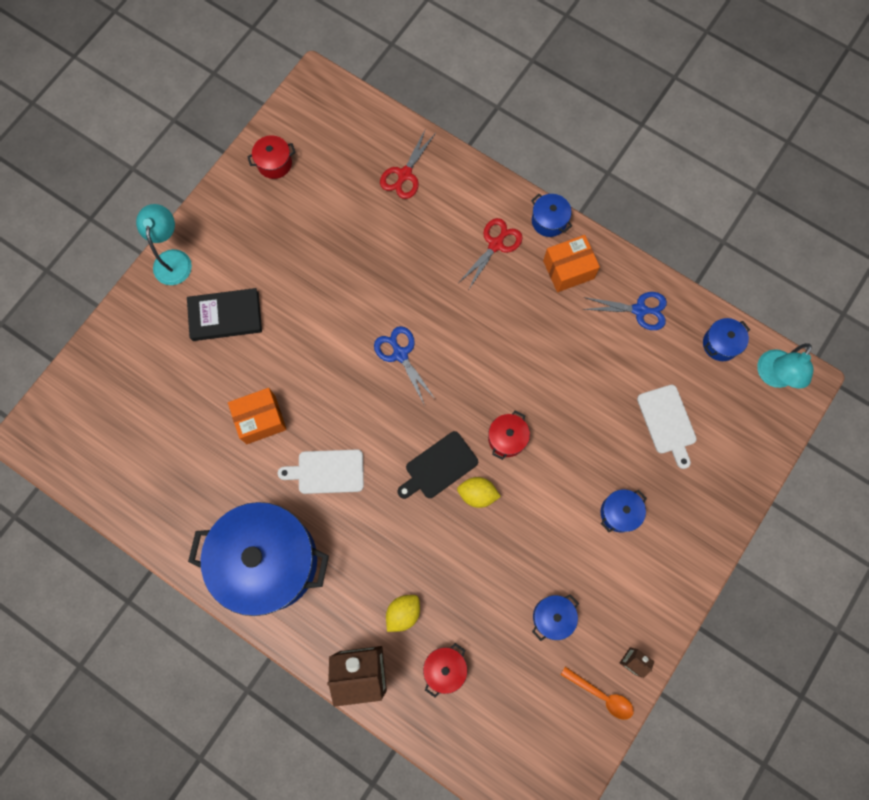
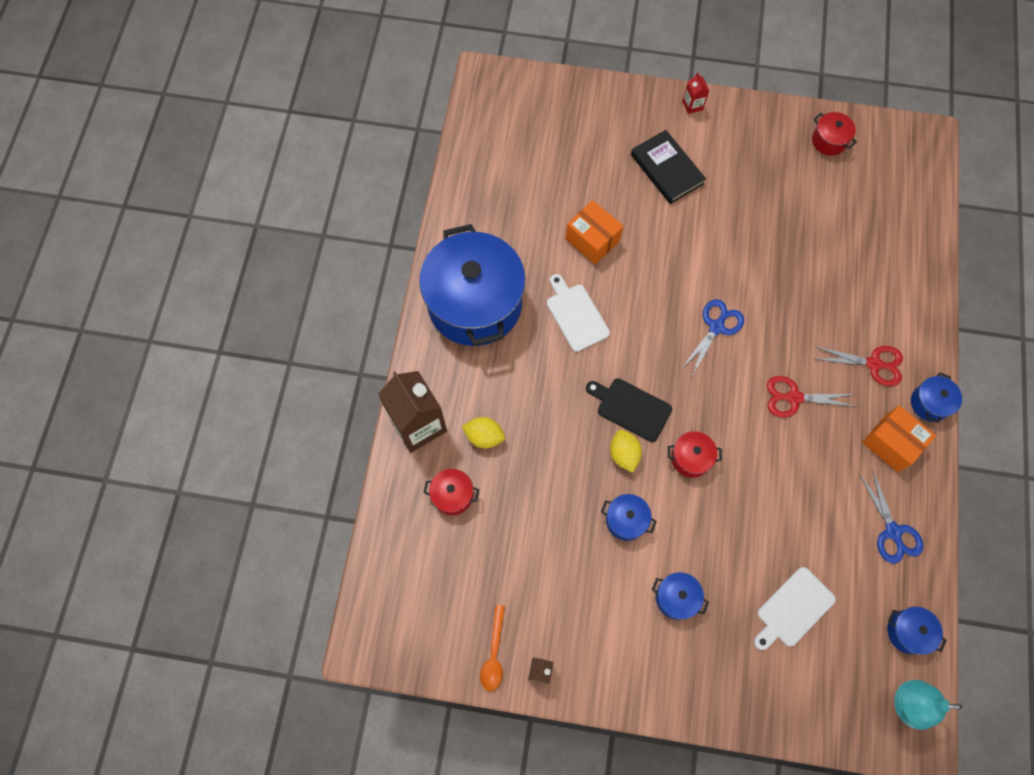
camera: 65 degrees right, 5 degrees down
(173, 259) = (692, 105): turquoise lamp -> red carton
(404, 174) = (890, 252): red scissors -> red scissors (794, 397)
(552, 617) = (545, 574): blue pot -> blue pot (626, 520)

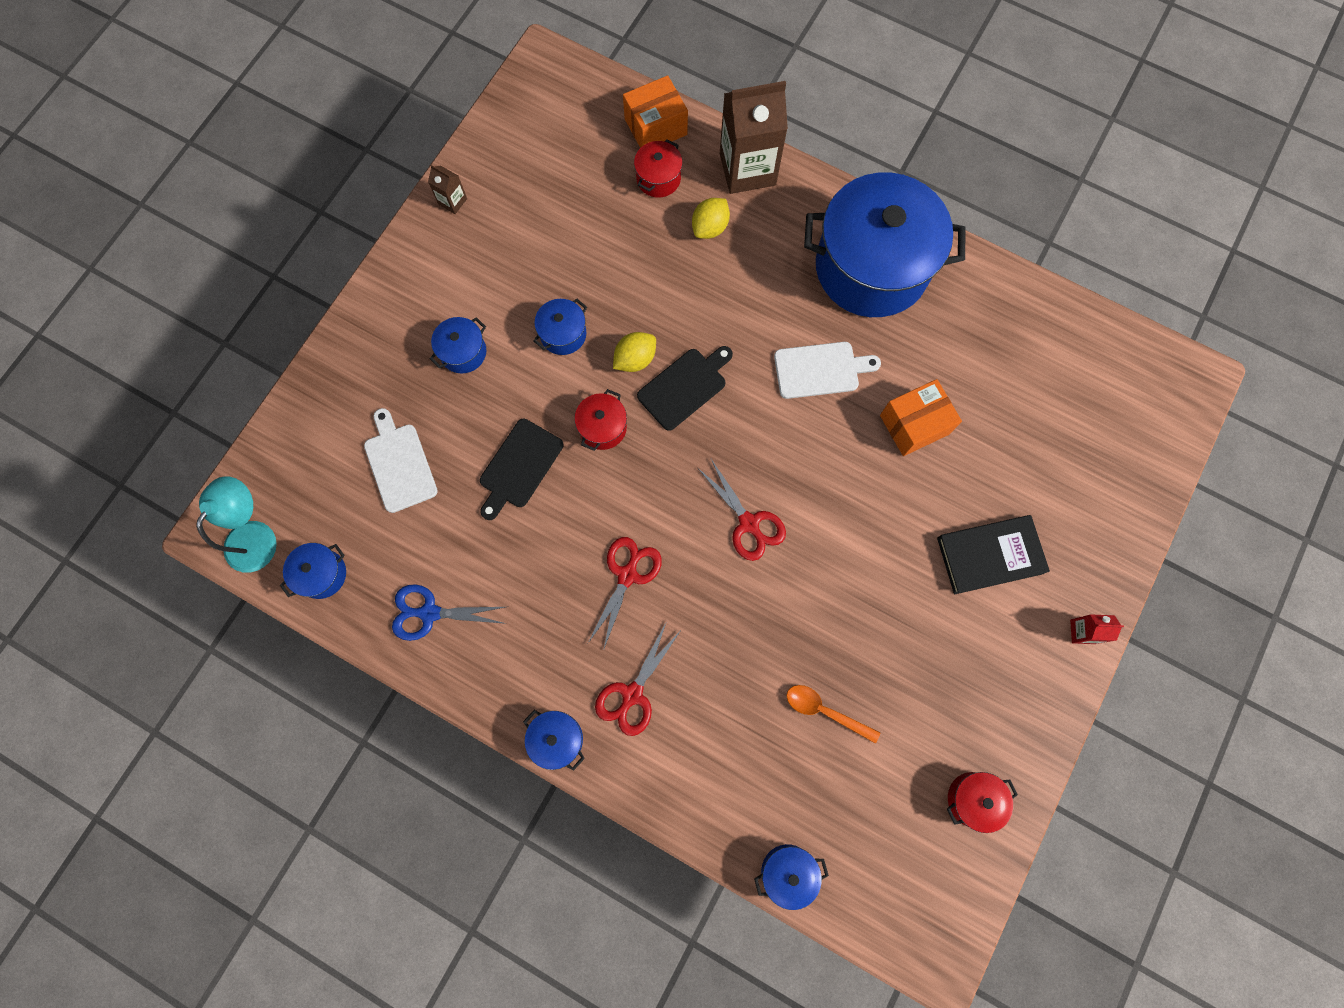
camera: 110 degrees right, 5 degrees up
(494, 654) = (487, 167): orange spoon -> orange spoon (825, 711)
(624, 454) = (635, 359): yellow lemon -> yellow lemon turned 45 degrees counterclockwise
(716, 327) = (748, 523): blue scissors -> red scissors
(750, 510) = (519, 466): none -> black cutting board
(891, 443) = (528, 664): orange box -> orange box (655, 127)
(930, 232) = (787, 872): none -> blue pot

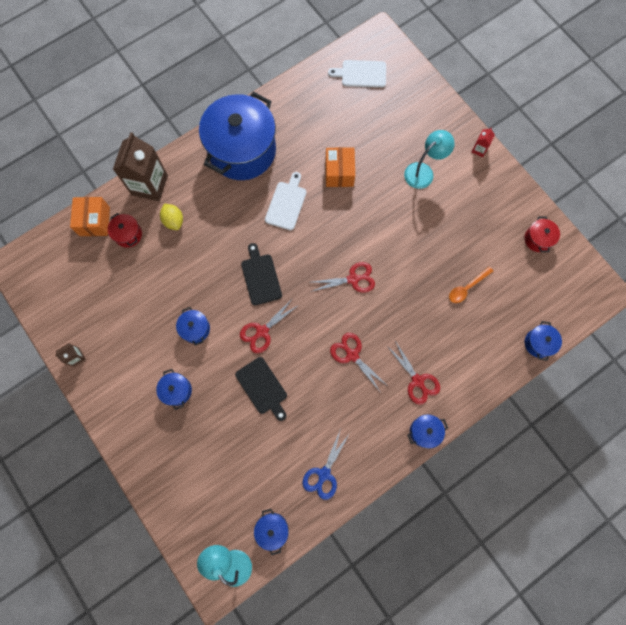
camera: 65 degrees left, 0 degrees up
(399, 464) = (227, 456): white cutting board -> white cutting board (361, 74)
(602, 427) = (262, 331): red pot -> red scissors
(635, 359) = (231, 296): yellow lemon -> none
(990, 555) = (423, 171): black book -> turquoise lamp

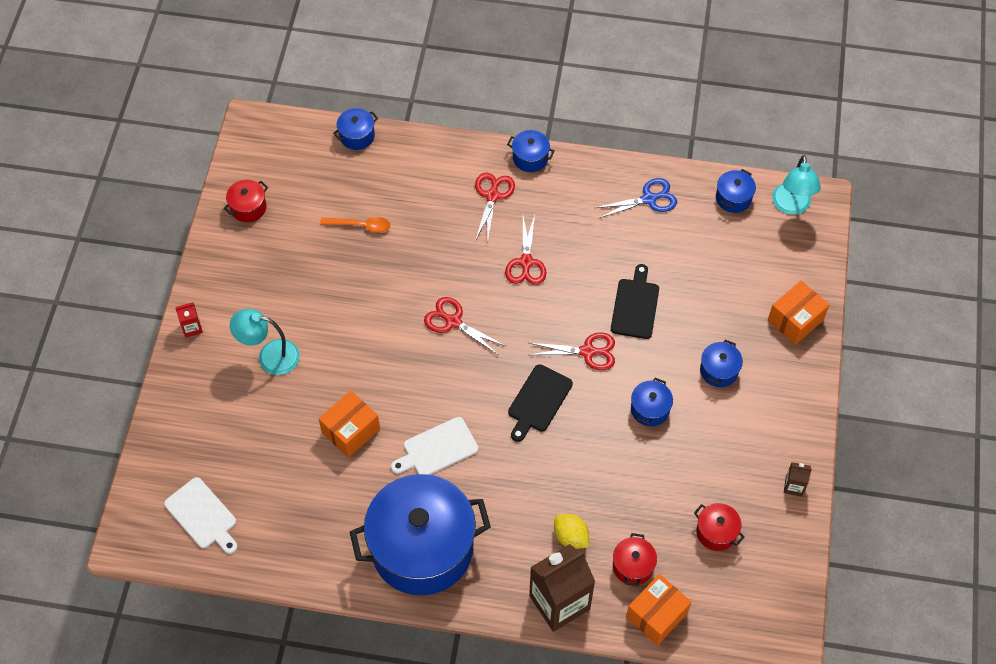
camera: 135 degrees left, 15 degrees down
(99, 291) = (716, 532): none -> red pot
(158, 471) = (795, 320): none -> orange box
(174, 221) = (570, 537): yellow lemon -> yellow lemon turned 60 degrees counterclockwise

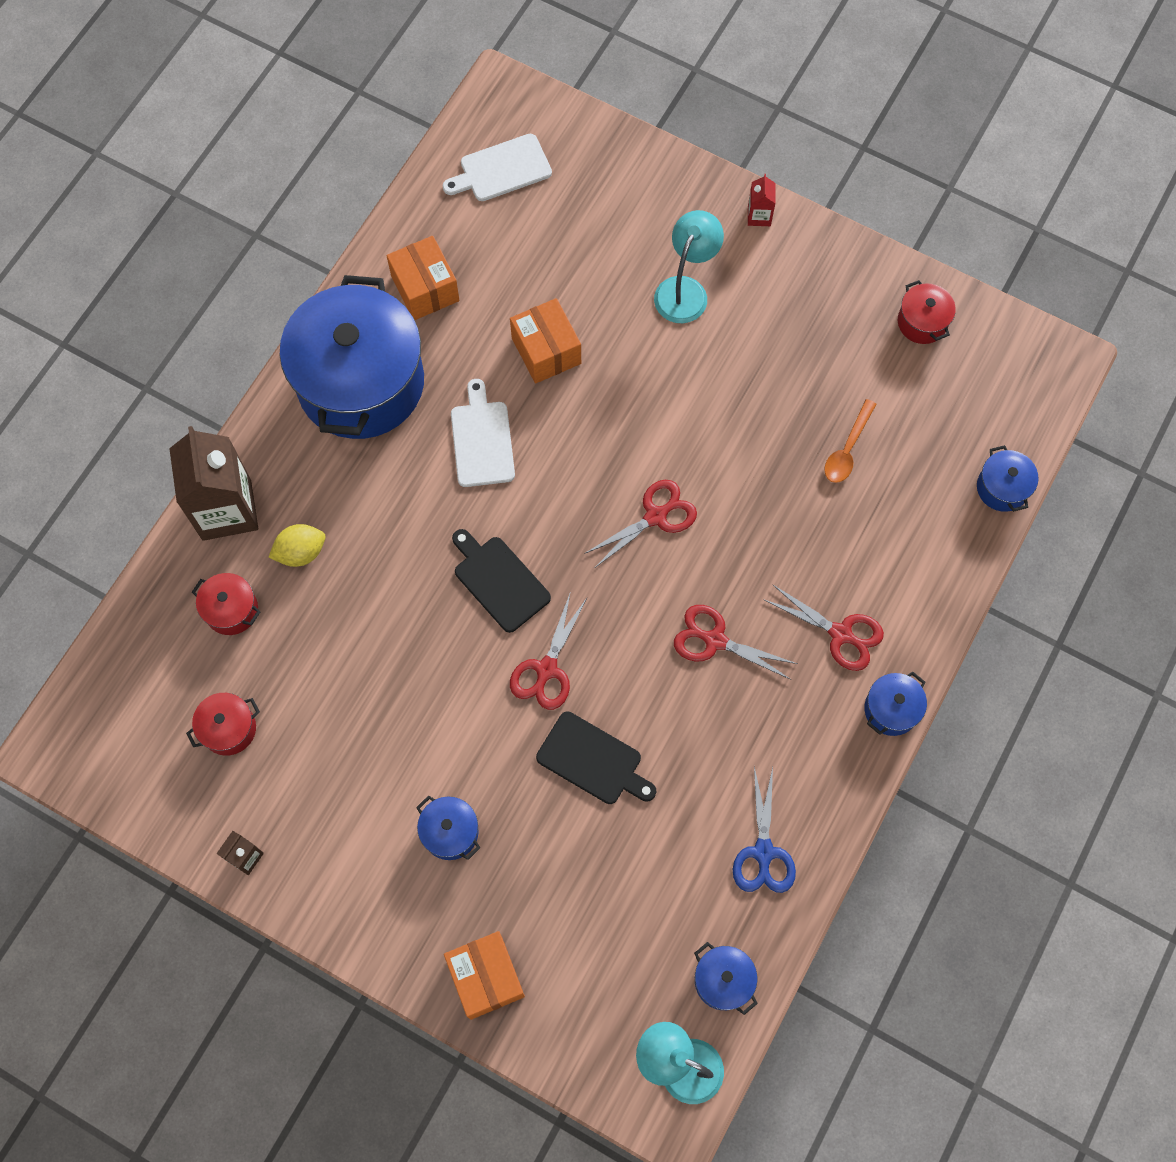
camera: 110 degrees right, 10 degrees up
(650, 409) = (430, 716): blue pot -> none
(656, 615) = (160, 613): orange box -> orange box (425, 288)

